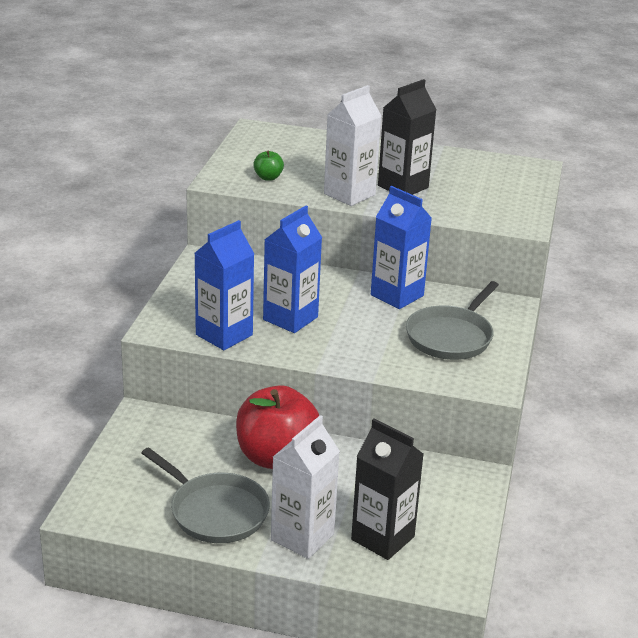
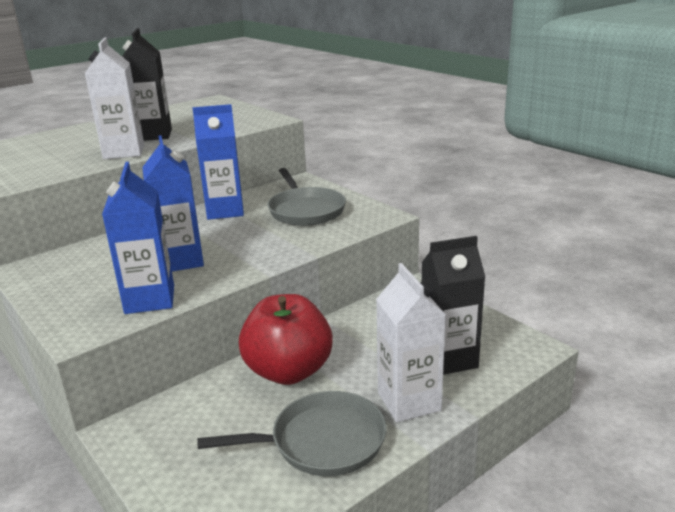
camera: 50 degrees left, 5 degrees down
(268, 177) = (33, 170): green apple -> none

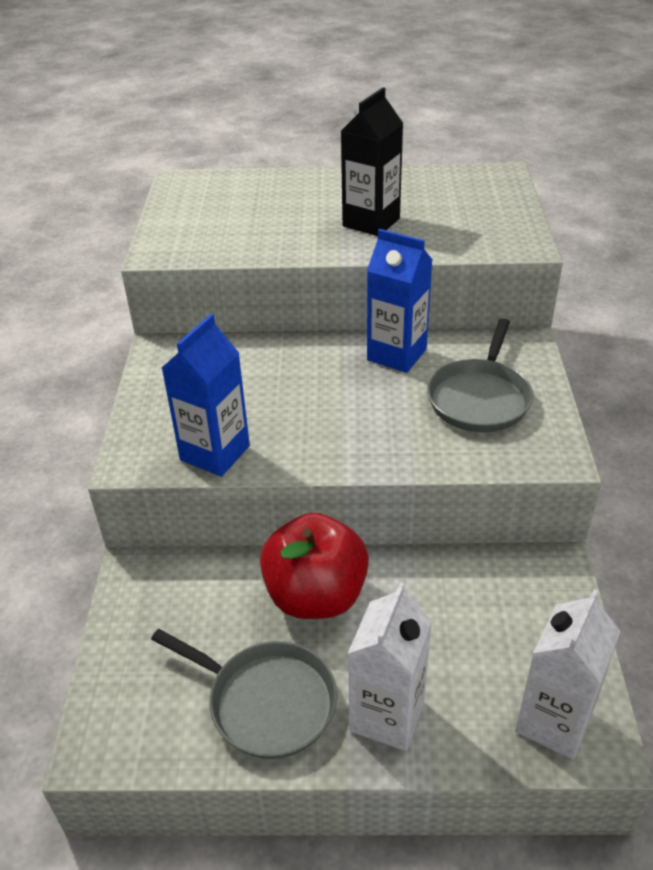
camera: 40 degrees right, 15 degrees up
(124, 152) = (315, 243): white carton -> white carton (554, 721)
(180, 261) = (287, 412): blue carton -> none
(448, 359) = (484, 691): black carton -> none

